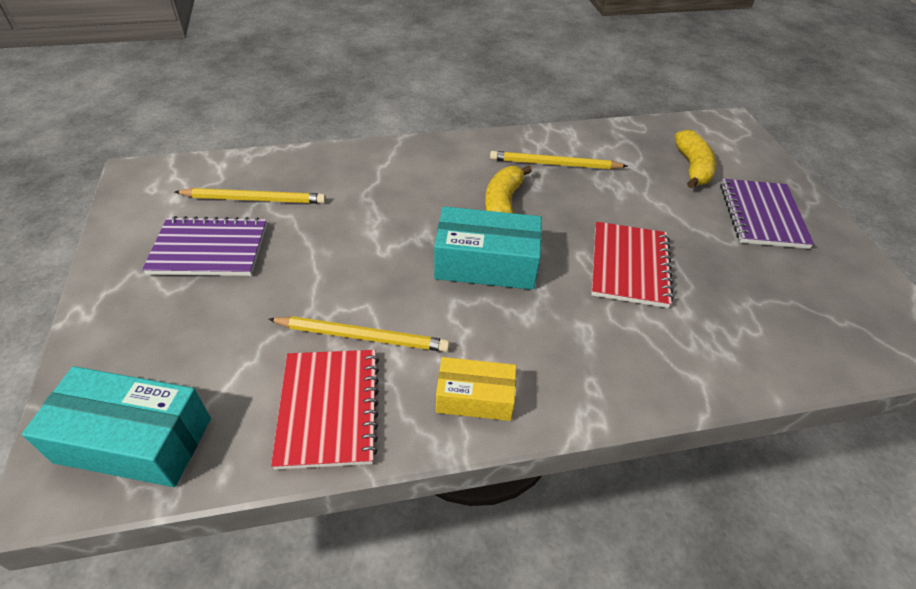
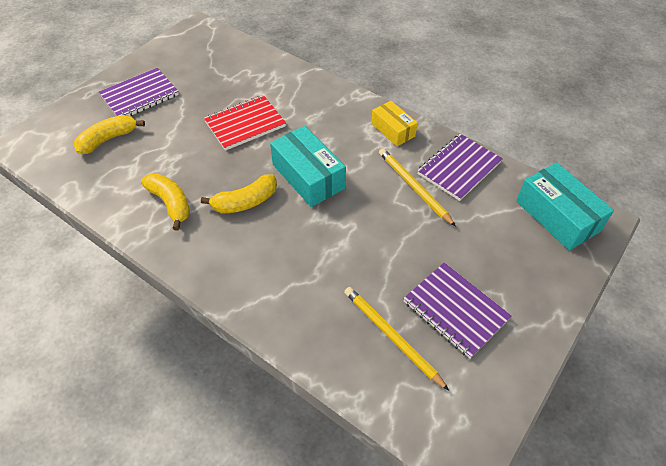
camera: 130 degrees left, 5 degrees up
(329, 409) = (459, 168): red notebook -> purple notebook
(554, 164) = (170, 203): yellow pencil -> yellow banana

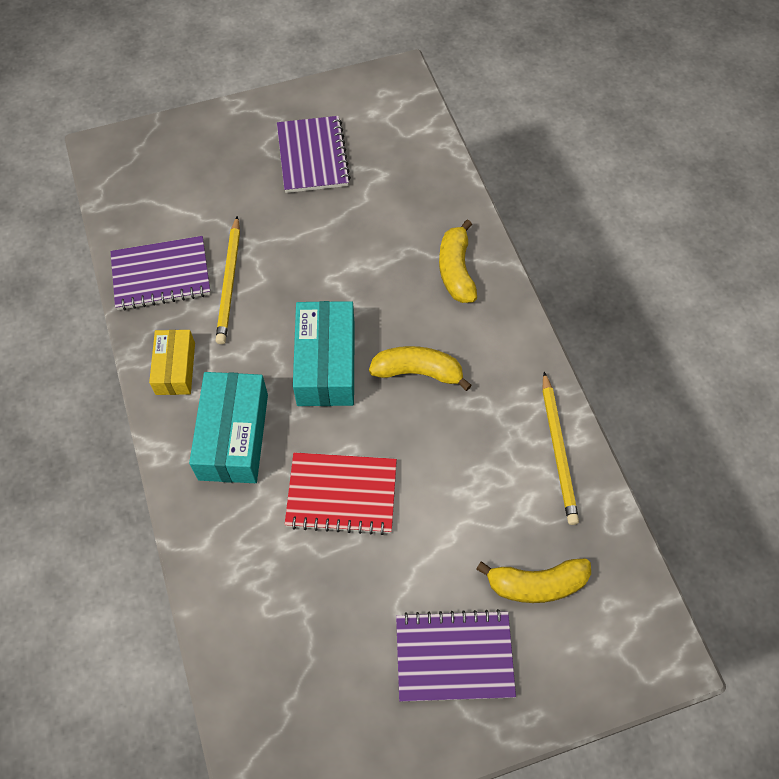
camera: 145 degrees left, 10 degrees up
(170, 203) = (502, 421): yellow banana -> yellow banana (456, 270)
(391, 336) = (383, 167): yellow pencil -> yellow pencil (558, 450)
(557, 216) = (133, 175): turquoise box -> turquoise box (233, 436)

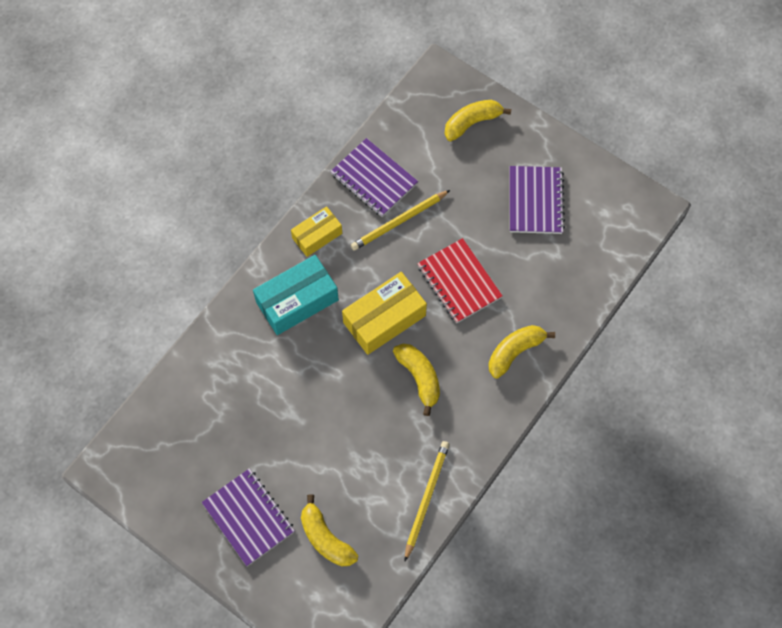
camera: 55 degrees right, 5 degrees up
(183, 155) = (472, 123): none -> yellow banana
(313, 156) = (535, 201): purple notebook -> purple notebook turned 45 degrees counterclockwise
(326, 364) = (384, 319): turquoise box -> yellow box
(341, 494) = (304, 388): red notebook -> red notebook (459, 282)
(558, 450) = (426, 498): yellow pencil -> yellow pencil turned 150 degrees clockwise

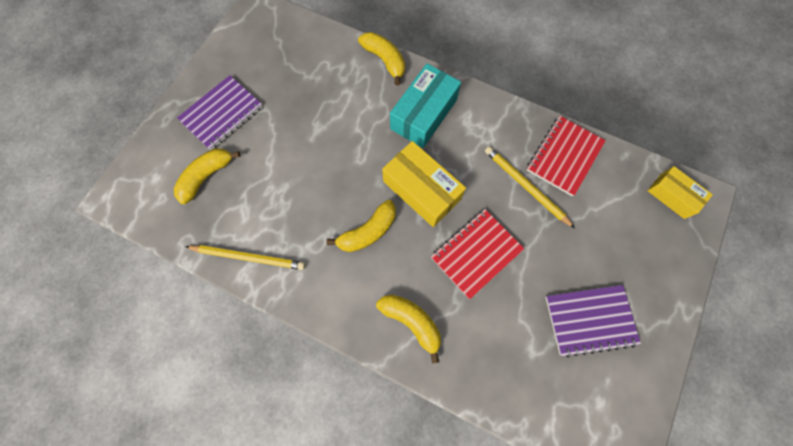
camera: 80 degrees right, 5 degrees up
(297, 301) = (424, 114): turquoise box -> turquoise box turned 75 degrees clockwise
(317, 236) = (491, 119): yellow box -> yellow box (672, 196)
(374, 179) = (564, 156): purple notebook -> red notebook
(472, 123) = (659, 239): yellow banana -> yellow banana (384, 60)

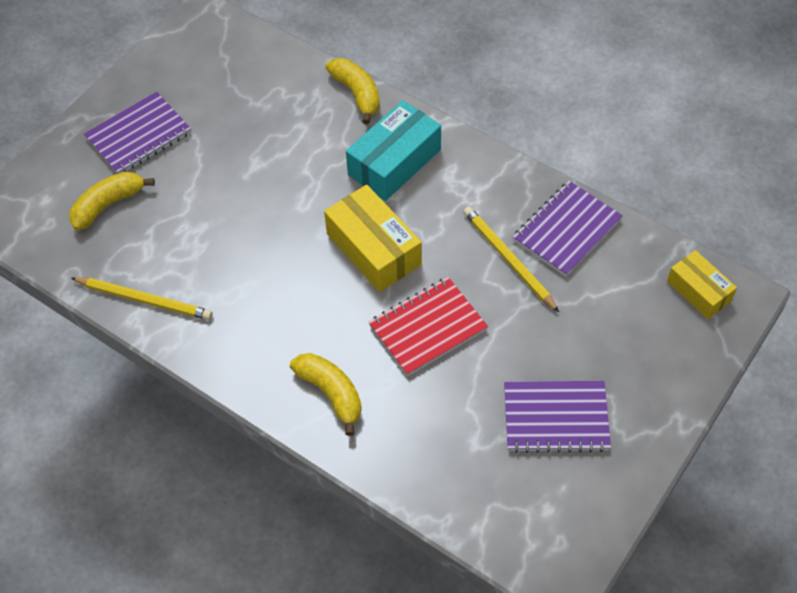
camera: 10 degrees right, 15 degrees down
(368, 231) = (297, 288): yellow banana -> none
(564, 156) = (566, 230): red notebook -> purple notebook

